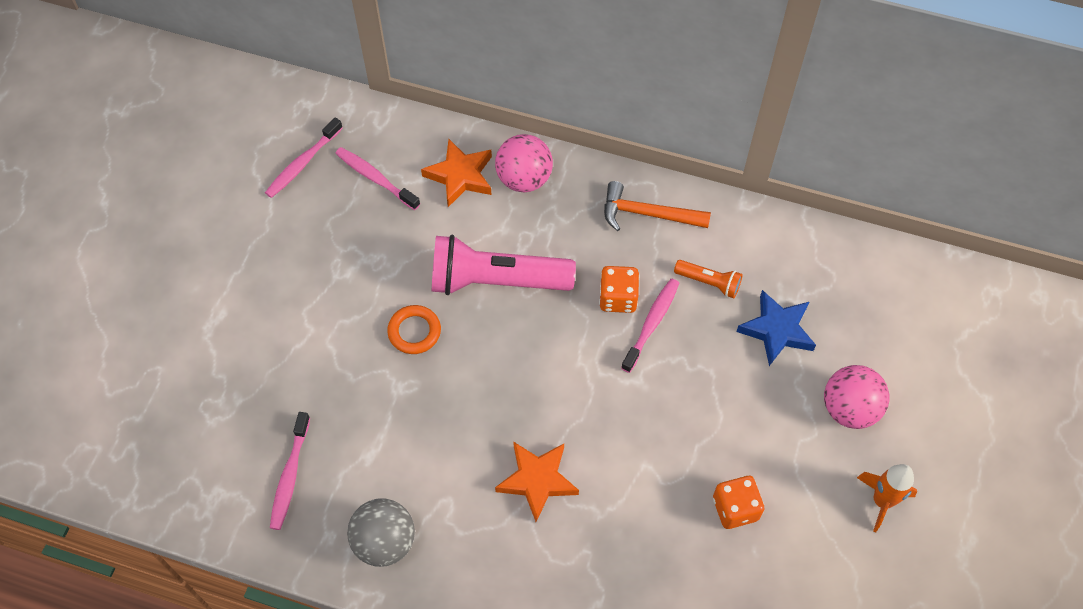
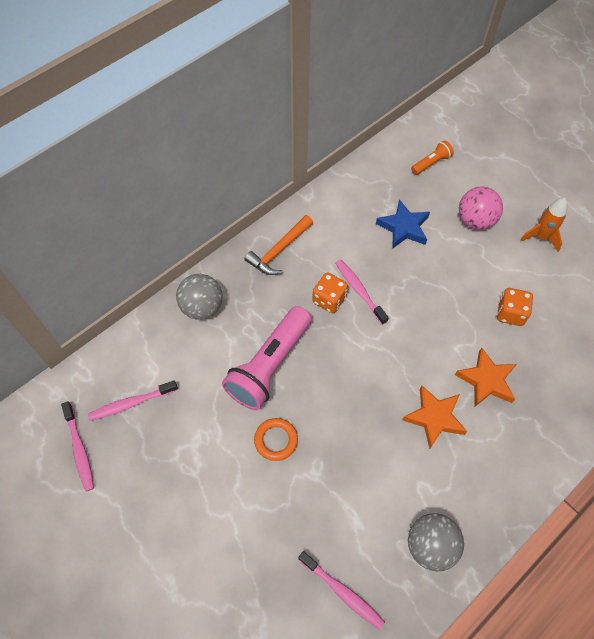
camera: 60 degrees left, 0 degrees up
(460, 176) = (171, 345): orange star -> orange star (486, 380)
(524, 179) = (202, 307): pink ball -> grey ball
(709, 282) = (349, 244): orange flashlight -> orange flashlight (431, 163)

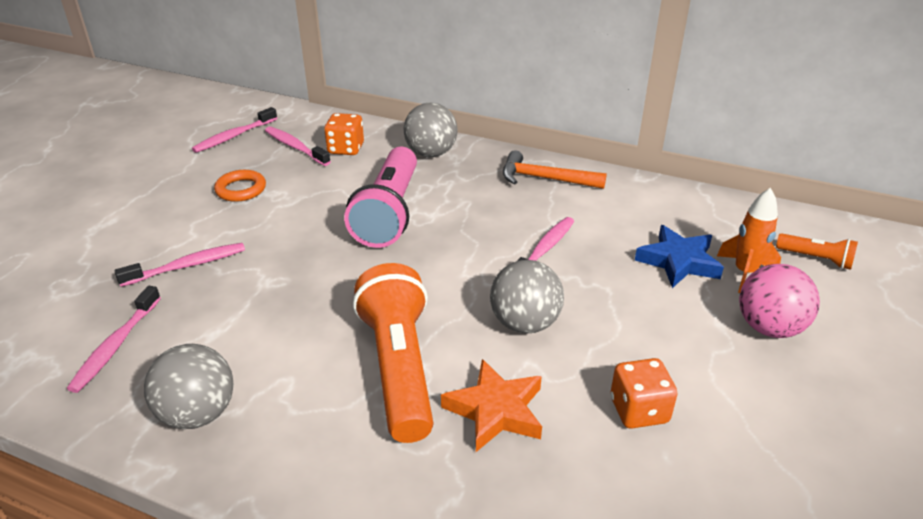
camera: 65 degrees right, 25 degrees down
(268, 526) = (187, 266): none -> pink toothbrush
(270, 366) = (389, 213): pink flashlight -> pink flashlight turned 90 degrees counterclockwise
(276, 440) = (297, 242): orange ring -> orange ring (241, 189)
(329, 300) = (510, 230): orange dice -> orange dice (346, 149)
(423, 334) = (525, 323): none -> grey ball
(434, 418) = (398, 368): orange star -> orange flashlight
(541, 237) = (826, 415): orange rocket -> orange rocket (745, 272)

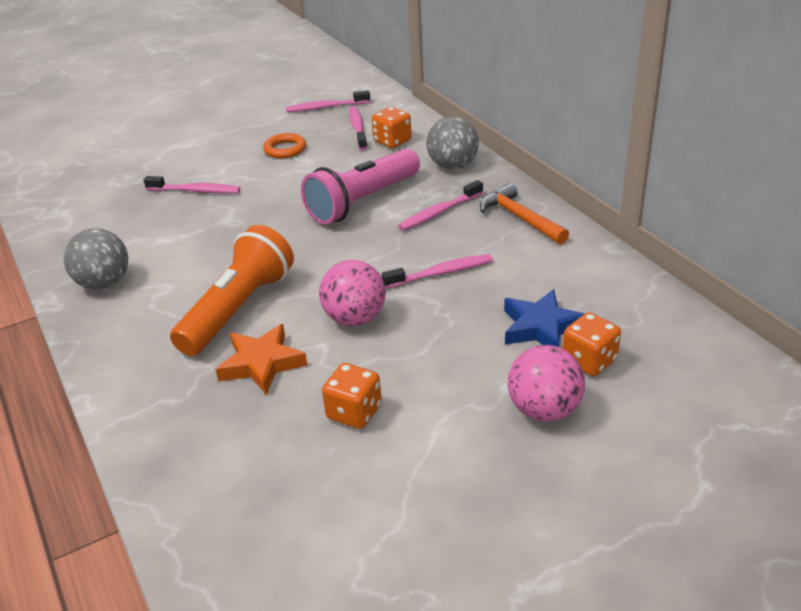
camera: 40 degrees right, 0 degrees up
(116, 345) = (107, 225): pink toothbrush -> pink toothbrush (439, 212)
(525, 323) = (355, 318): grey ball -> pink ball
(745, 272) = (589, 361): orange rocket -> orange dice
(816, 259) = (680, 380): orange flashlight -> none

